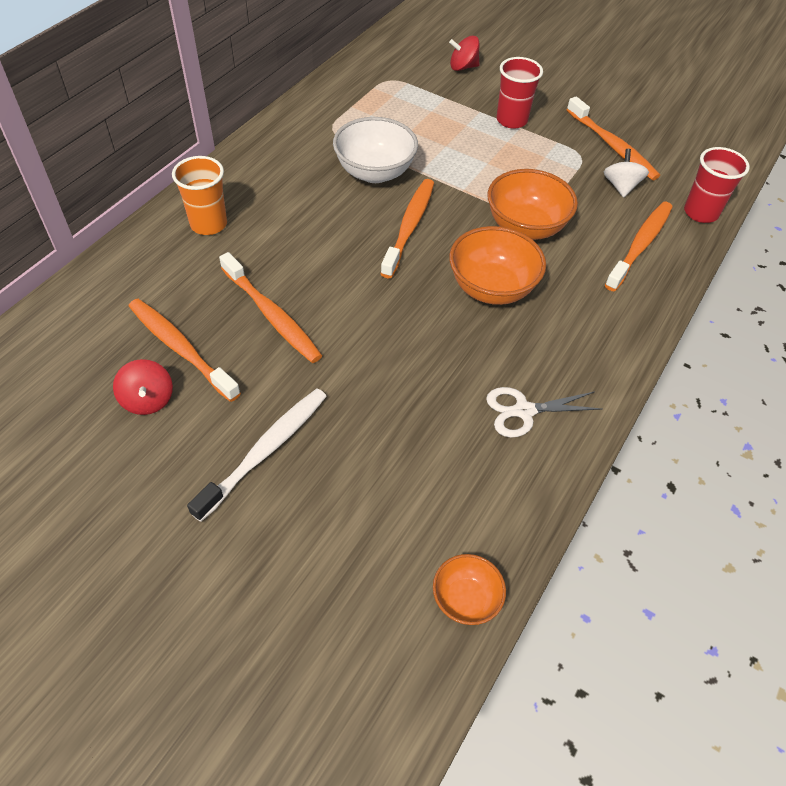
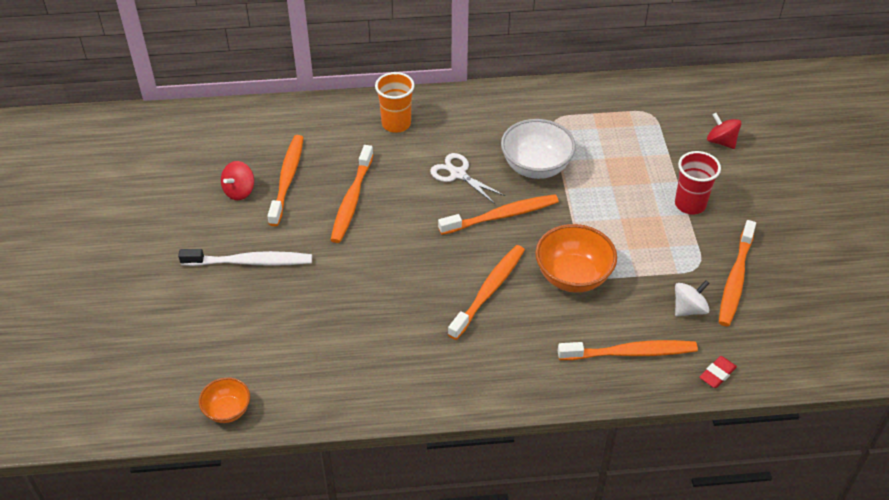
camera: 55 degrees right, 5 degrees down
(491, 288) = (489, 291): orange bowl -> orange toothbrush
(523, 411) = (393, 366): white scissors -> white scissors (458, 174)
(700, 213) = (717, 374): red cup -> red eraser

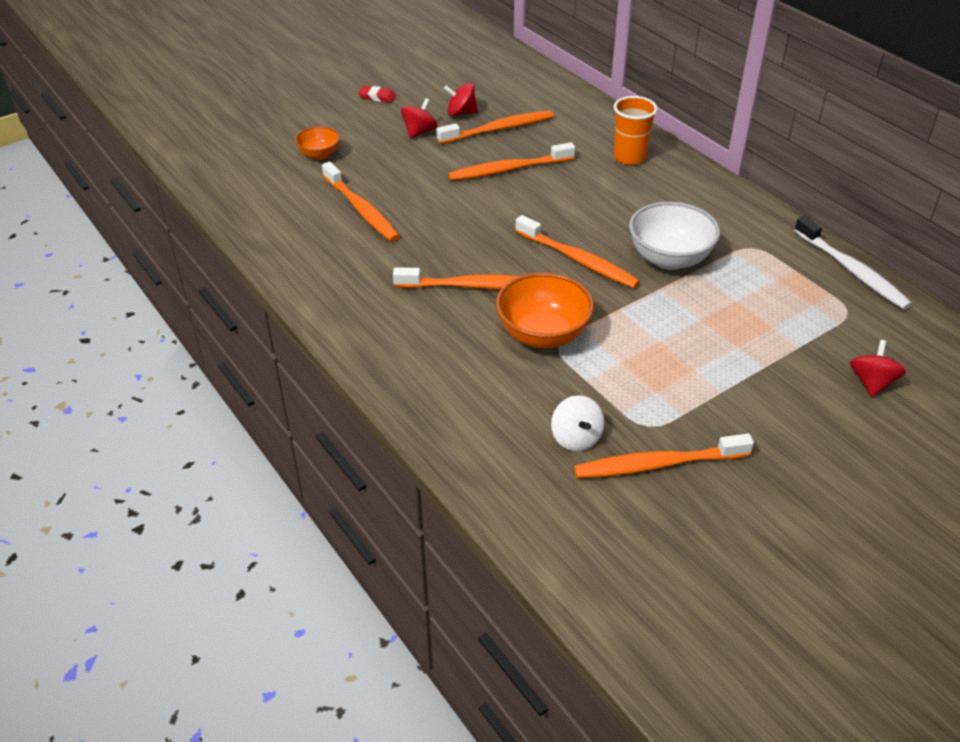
camera: 60 degrees right, 5 degrees down
(227, 410) = (227, 196): orange bowl -> orange bowl (319, 155)
(244, 231) = (419, 132): none -> red spinning top
(250, 262) = (389, 147): white toothbrush -> white toothbrush (852, 270)
(458, 174) = (605, 214): white scissors -> none
(630, 353) = (474, 411): orange toothbrush -> orange toothbrush (361, 209)
(689, 309) = (576, 438): white spinning top -> white spinning top turned 45 degrees clockwise
(690, 204) = (738, 388): red cup -> none
(717, 374) = (499, 492): red eraser -> red eraser (377, 97)

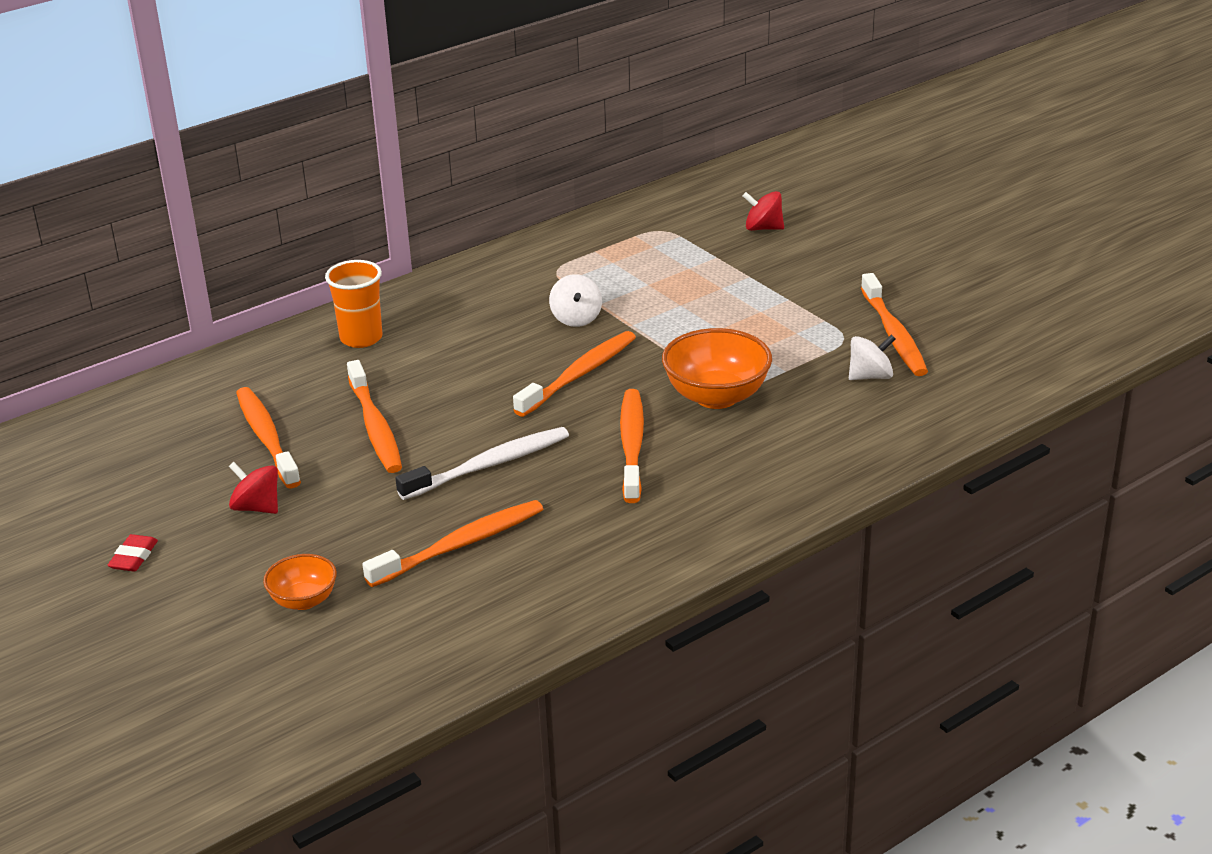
camera: 90 degrees left, 10 degrees down
(461, 113) = (210, 472): red spinning top -> none
(669, 258) = (576, 318): white bowl -> white spinning top
(852, 270) = (596, 222): white toothbrush -> white toothbrush (489, 465)

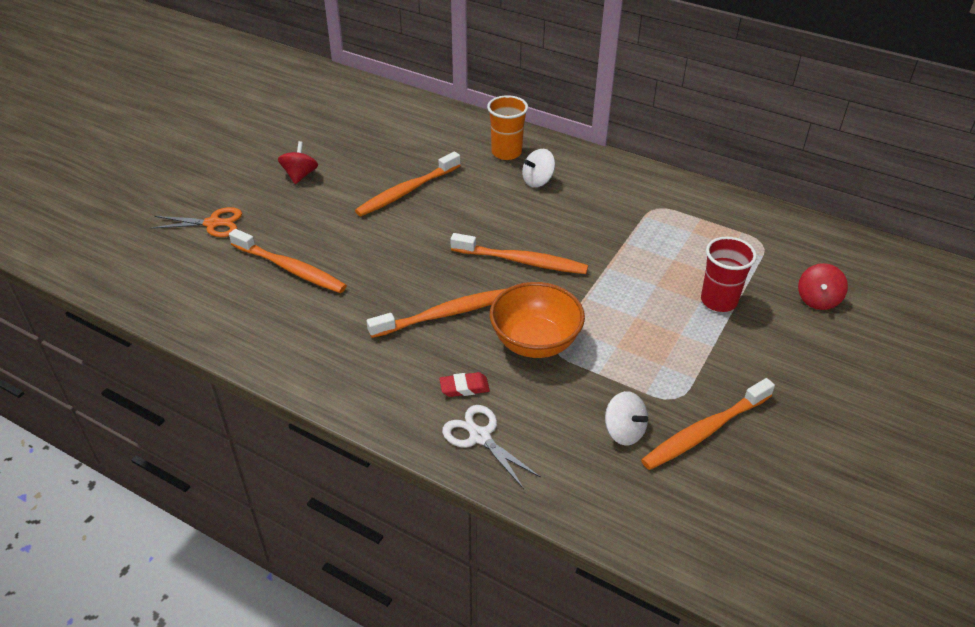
camera: 65 degrees right, 10 degrees up
(134, 557) = (236, 150): red eraser -> red eraser (464, 387)
(267, 438) = (374, 154): orange toothbrush -> none
(303, 600) = (213, 223): orange bowl -> orange scissors
(489, 465) = (386, 253): white toothbrush -> none
(576, 318) = (597, 237): white spinning top -> white spinning top (538, 181)
(728, 278) = (718, 301): none -> red cup
(763, 228) = (817, 300): red spinning top -> red spinning top turned 150 degrees counterclockwise
(831, 460) = (480, 436): none -> white scissors

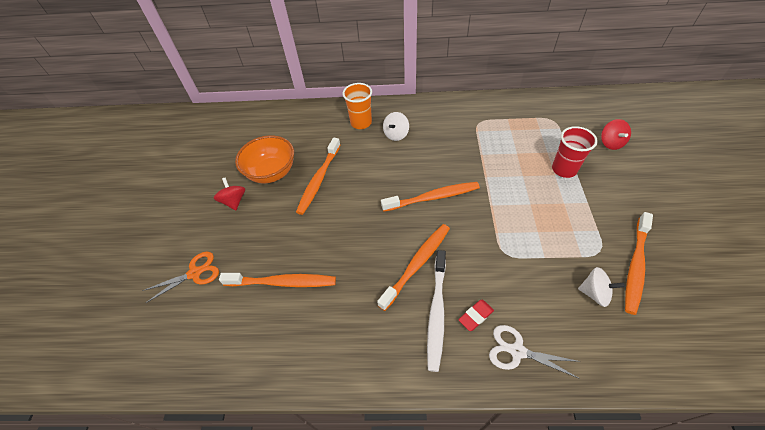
camera: 25 degrees left, 10 degrees up
(425, 365) = (436, 312): none -> white toothbrush
(535, 342) = (489, 254): orange bowl -> orange bowl (271, 172)

